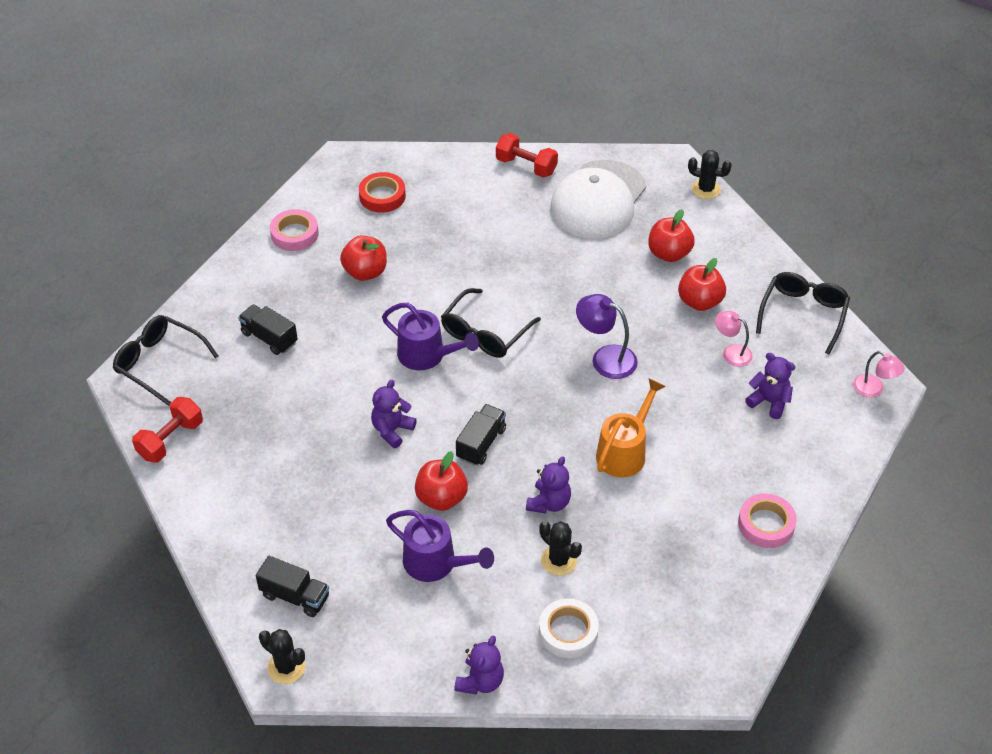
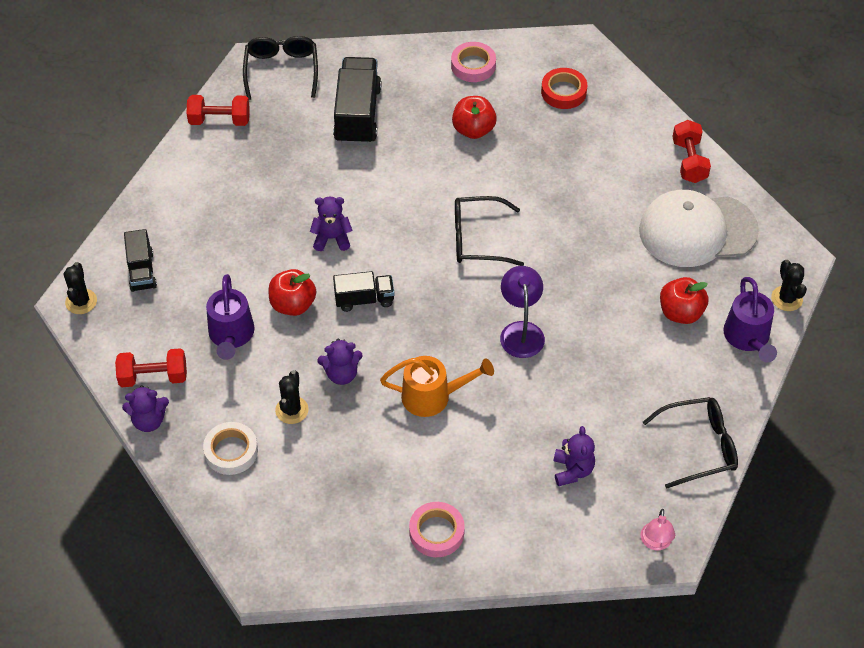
camera: 55 degrees right, 5 degrees up
(269, 338) = (357, 115): black truck -> black truck, size x1.72
(427, 355) = (422, 217): purple watering can -> purple watering can (748, 338)
(432, 651) = (153, 377): none -> red dumbbell
(699, 302) = (644, 363): red apple -> none
(731, 353) = (605, 415): pink lamp -> none

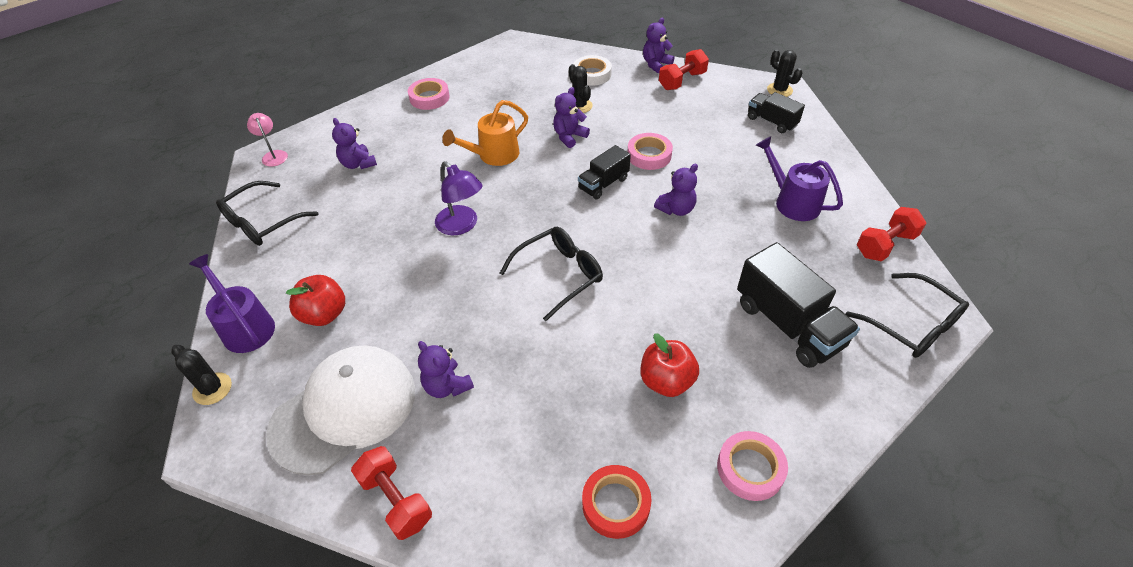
camera: 145 degrees right, 5 degrees down
(231, 336) = (665, 120): purple watering can -> purple watering can (792, 201)
(293, 305) = (649, 155): red apple -> pink tape
(618, 207) = (447, 386): none -> purple teddy bear

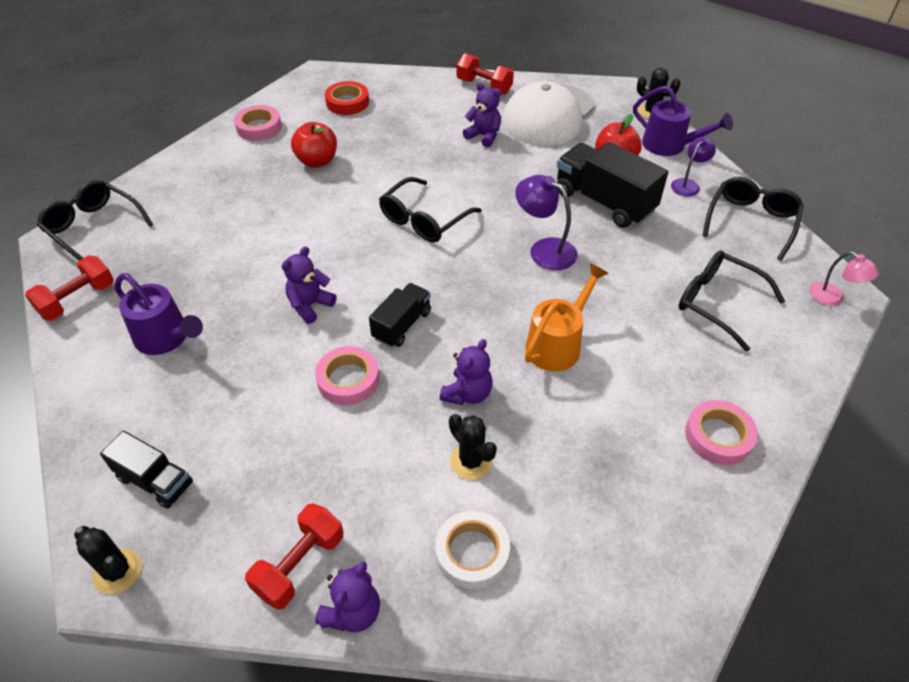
camera: 165 degrees right, 0 degrees up
(277, 271) = (688, 184): none -> purple lamp
(358, 164) = (718, 303): purple teddy bear -> black glasses
(788, 324) = (209, 212): black truck -> black truck (604, 202)

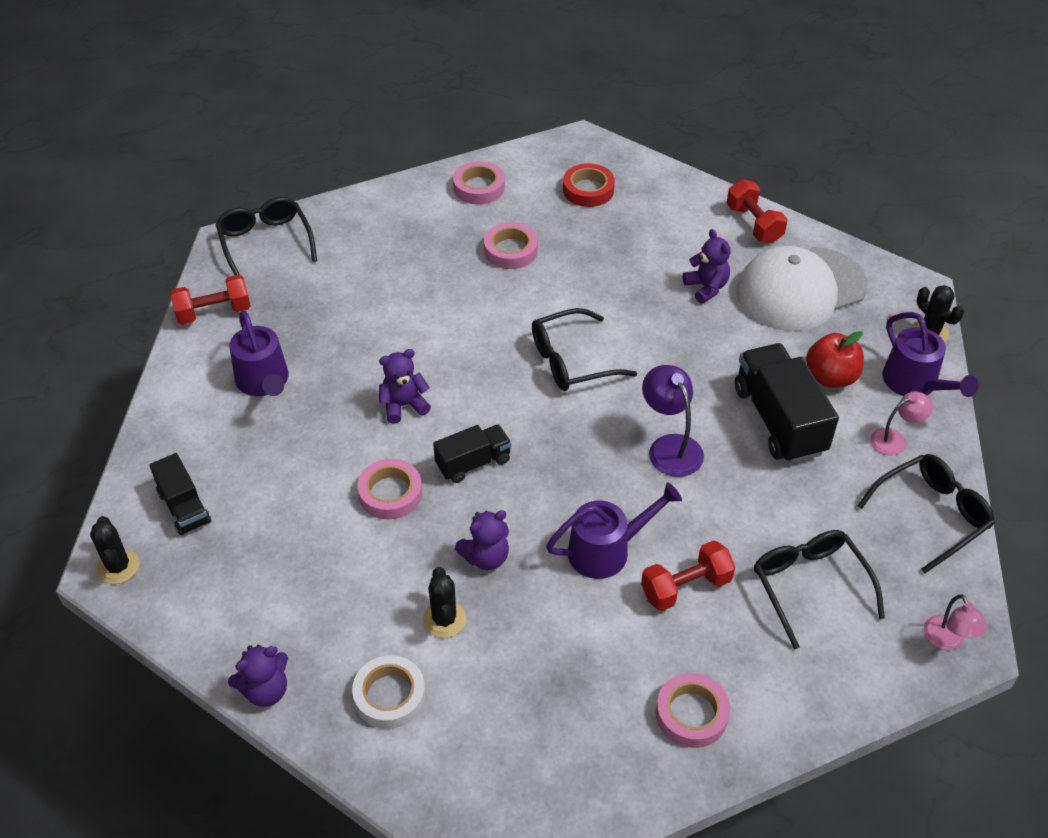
camera: 30 degrees right, 0 degrees up
(300, 565) = (250, 632): red dumbbell -> red dumbbell (685, 587)
(317, 161) = (511, 250): red apple -> pink tape
(558, 344) = (607, 550): orange watering can -> purple watering can
(688, 184) = (895, 439): purple lamp -> pink lamp

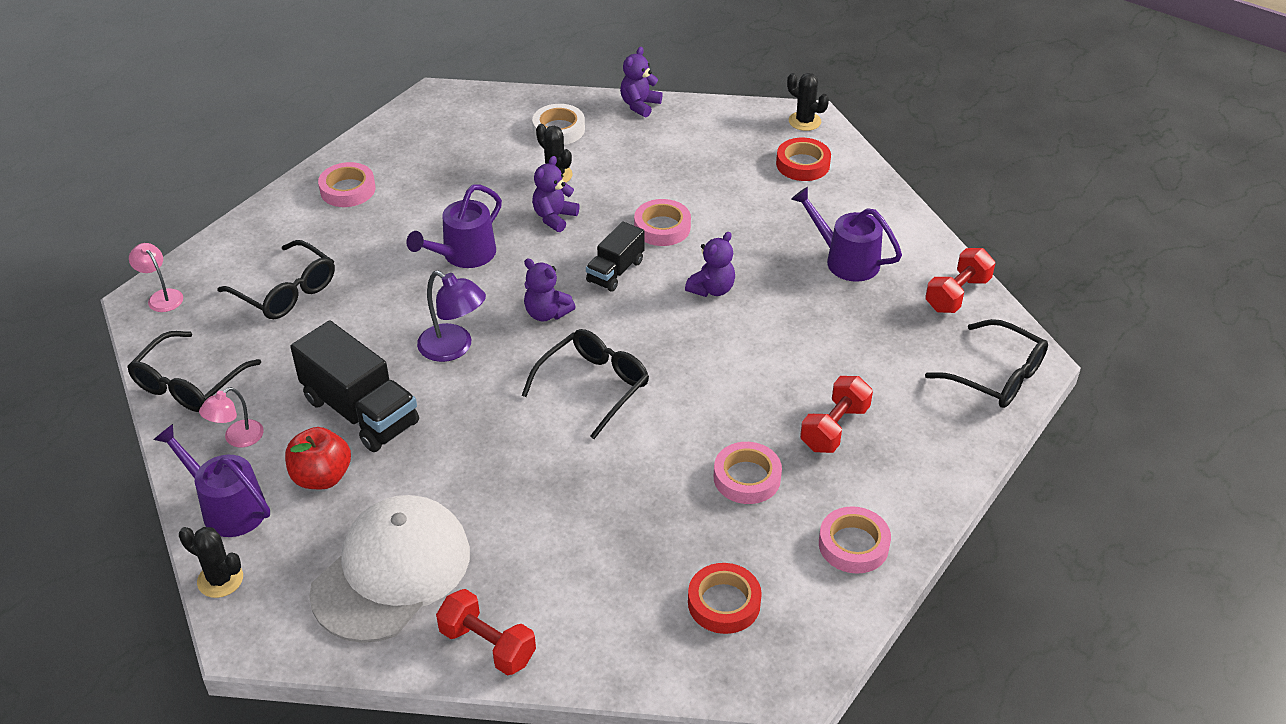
camera: 150 degrees right, 5 degrees down
(184, 507) = (803, 164): black truck -> red tape
(685, 587) = (387, 255): red dumbbell -> red dumbbell (834, 428)
(706, 287) = (502, 526): purple teddy bear -> purple teddy bear (547, 313)

